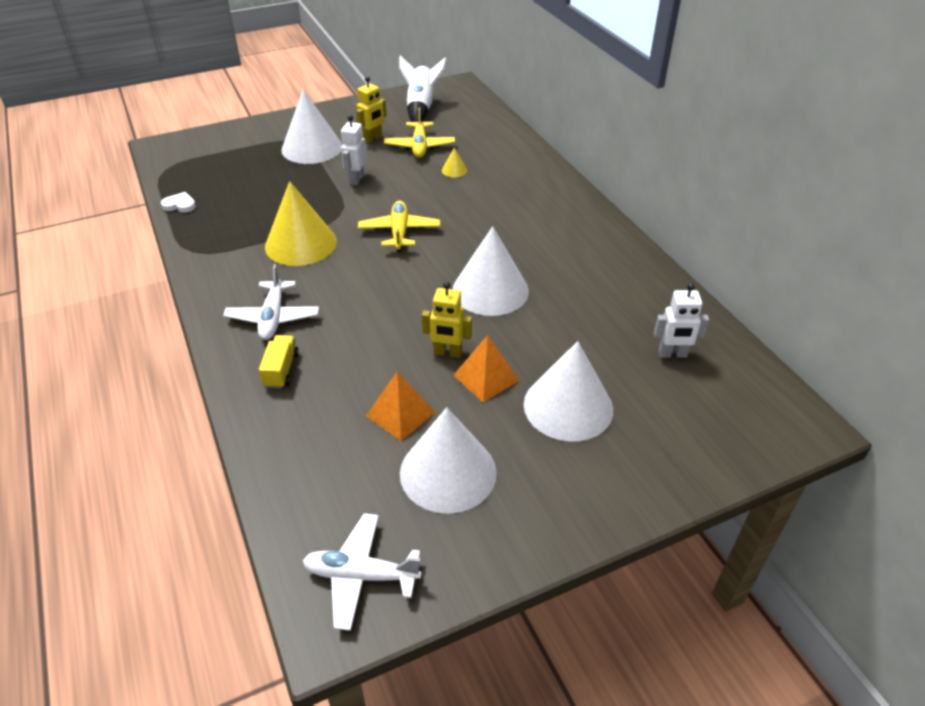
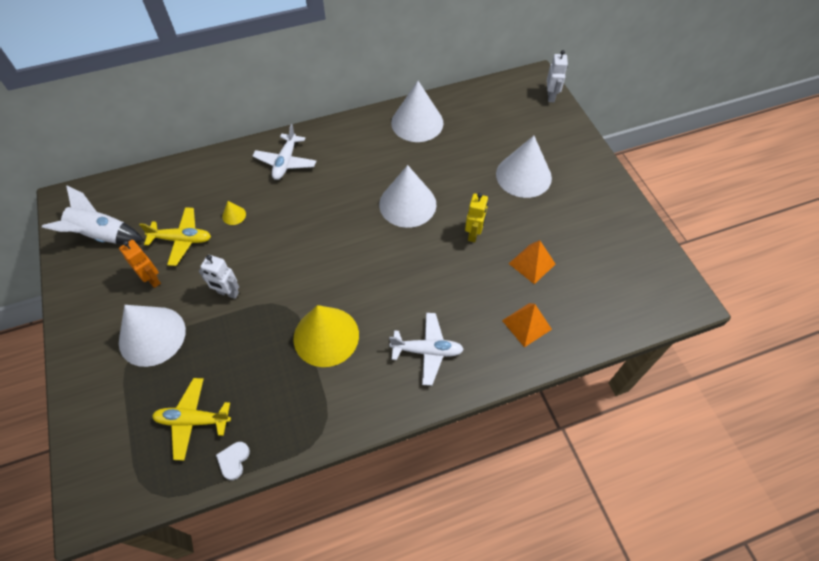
camera: 85 degrees left, 15 degrees up
(281, 370) = (489, 340): yellow truck -> none
(361, 575) = (656, 285): white plane -> white plane (285, 162)
(373, 139) = (153, 279): yellow robot -> orange robot
(399, 232) = (322, 259): yellow plane -> yellow plane (193, 420)
(448, 472) = (579, 240): white cone -> white cone (417, 122)
(486, 377) = (498, 214): orange pyramid -> orange pyramid (526, 324)
(672, 354) = (479, 119): white robot -> white robot (551, 96)

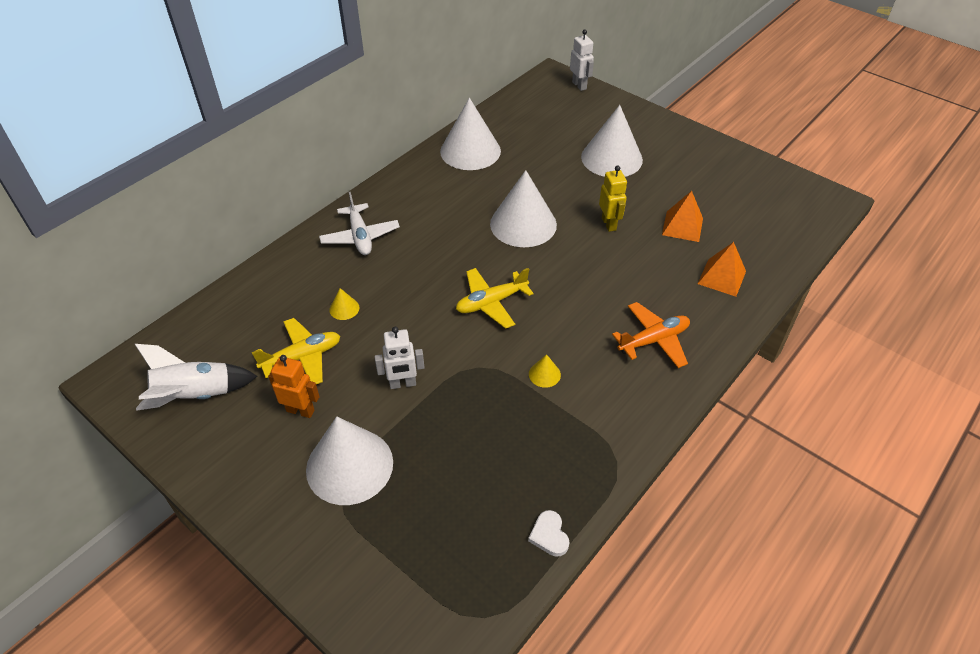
camera: 30 degrees left, 10 degrees down
(193, 420) = (471, 522): yellow plane -> yellow plane (491, 303)
(326, 336) = (544, 374): yellow cone -> yellow cone, size x0.41
(427, 351) = (653, 340): white plane -> orange plane

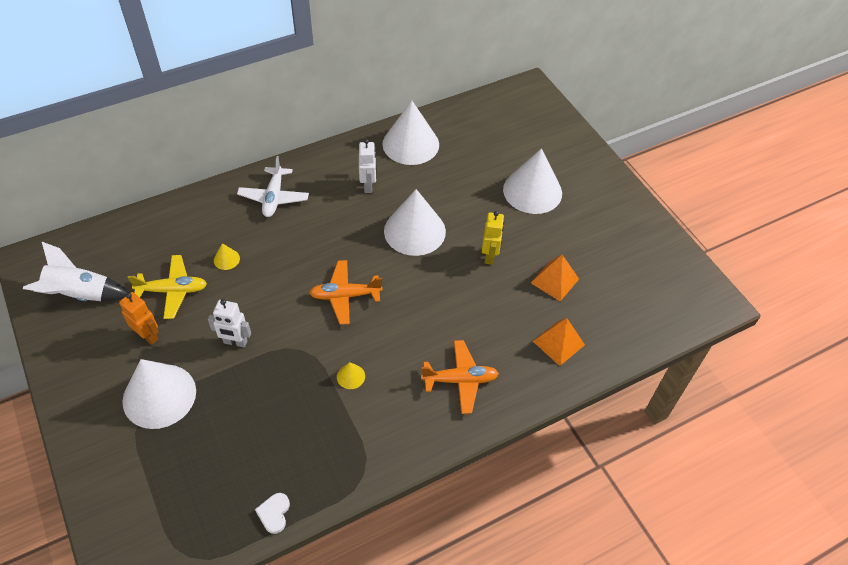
camera: 20 degrees right, 5 degrees up
(491, 303) = (345, 296): yellow plane -> orange plane
(579, 85) = (548, 106): white robot -> white robot (368, 186)

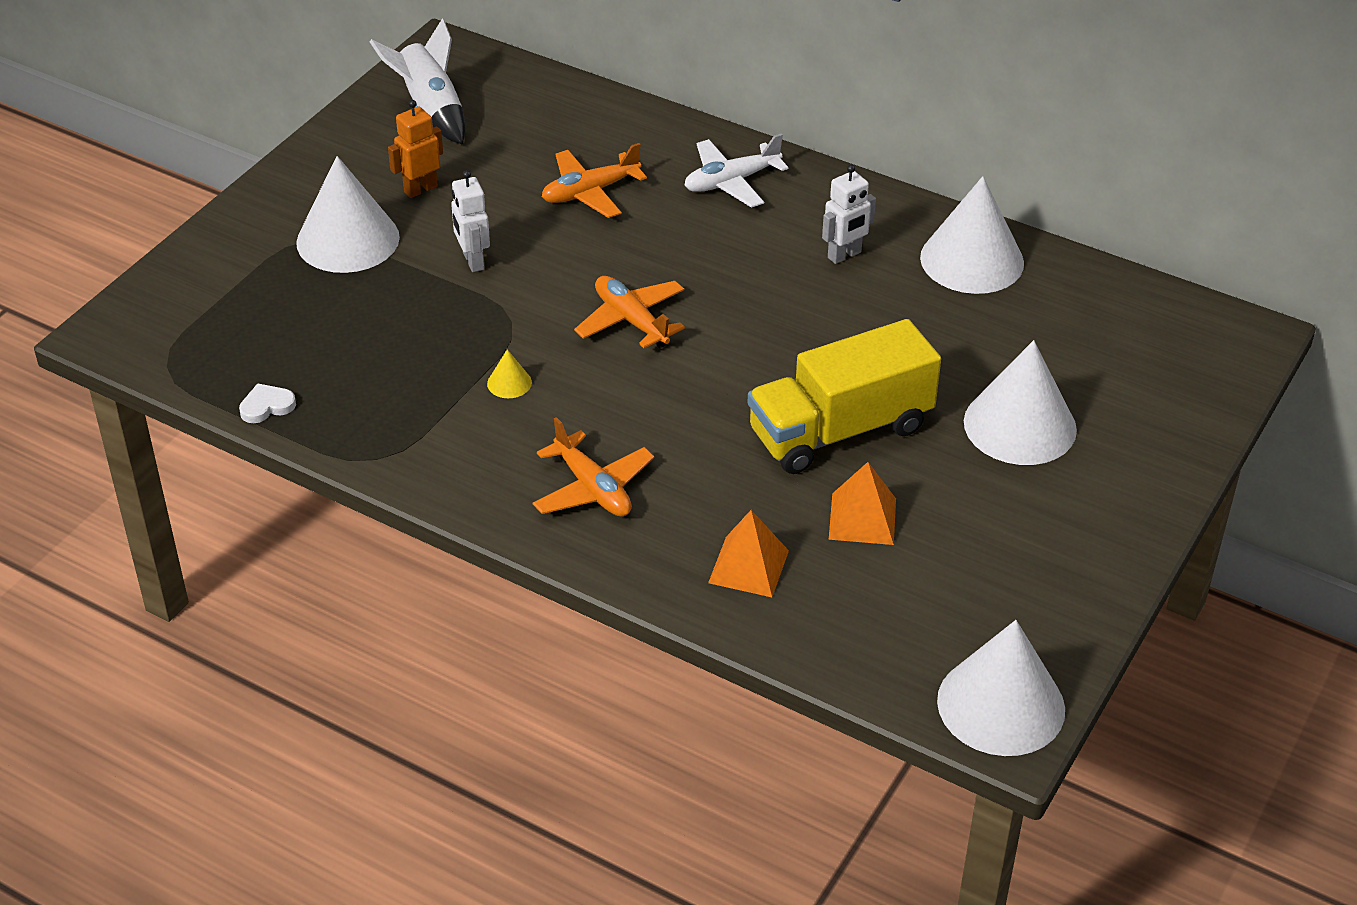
camera: 60 degrees right, 10 degrees down
(148, 336) = (420, 189): orange robot -> orange robot turned 135 degrees counterclockwise
(173, 290) = (501, 174): yellow plane -> none
(226, 259) = (590, 192): yellow cone -> orange plane
(414, 231) = (809, 335): white cone -> white cone (1001, 705)
(489, 256) = (840, 430): yellow robot -> yellow truck

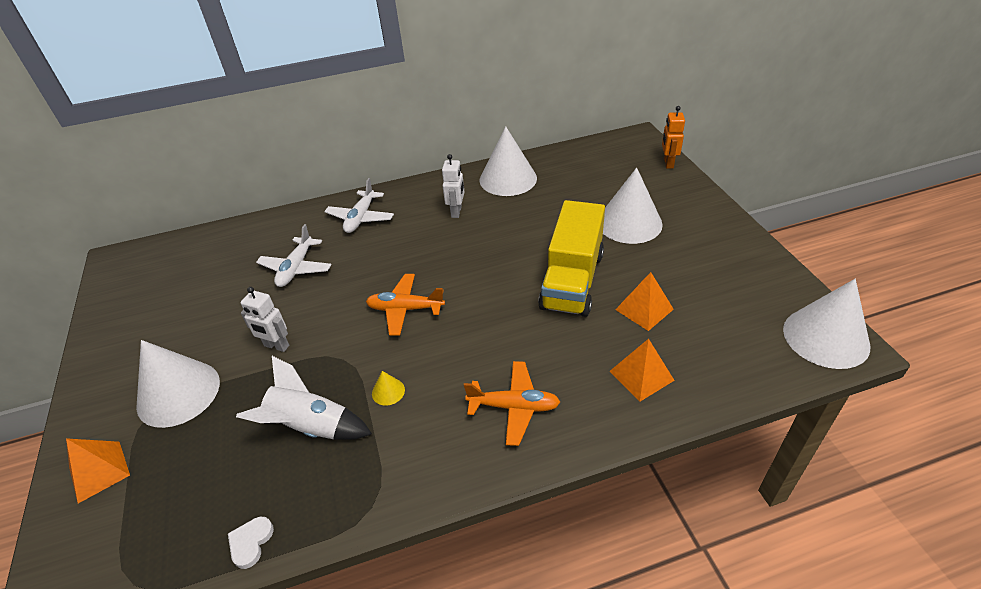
camera: 45 degrees left, 0 degrees up
(226, 259) = (99, 471): none -> orange pyramid
(420, 189) = (192, 333): orange robot -> orange robot (668, 163)
(431, 110) = (146, 291): white rocket -> white rocket (311, 427)
(590, 192) = (296, 268): orange plane -> white plane

